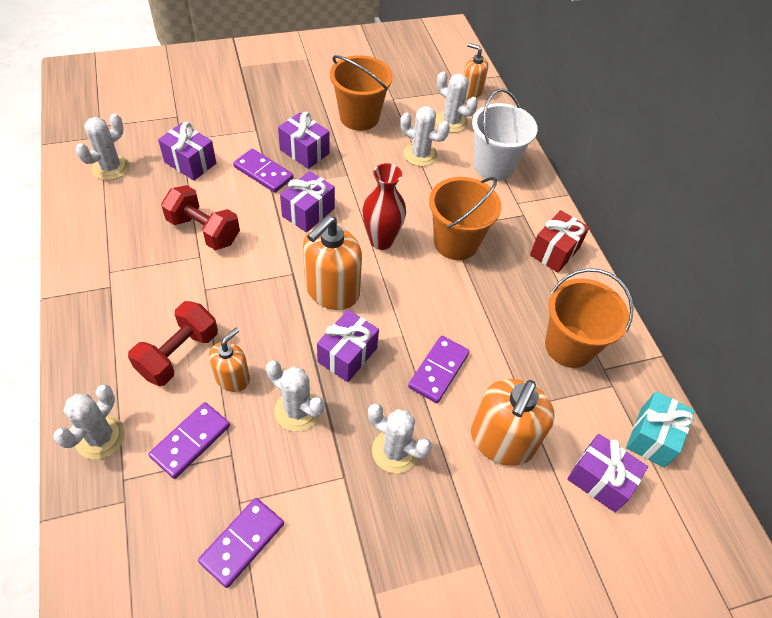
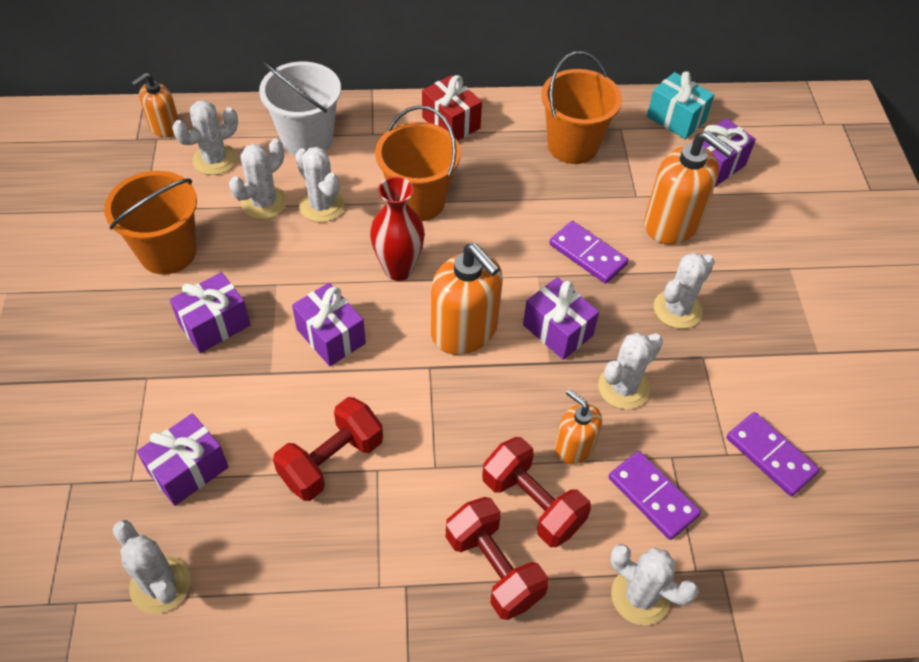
camera: 75 degrees left, 0 degrees up
(123, 335) = (493, 568): none -> red dumbbell
(263, 173) = (240, 378): purple domino -> none
(429, 186) = (322, 205): none -> white cactus

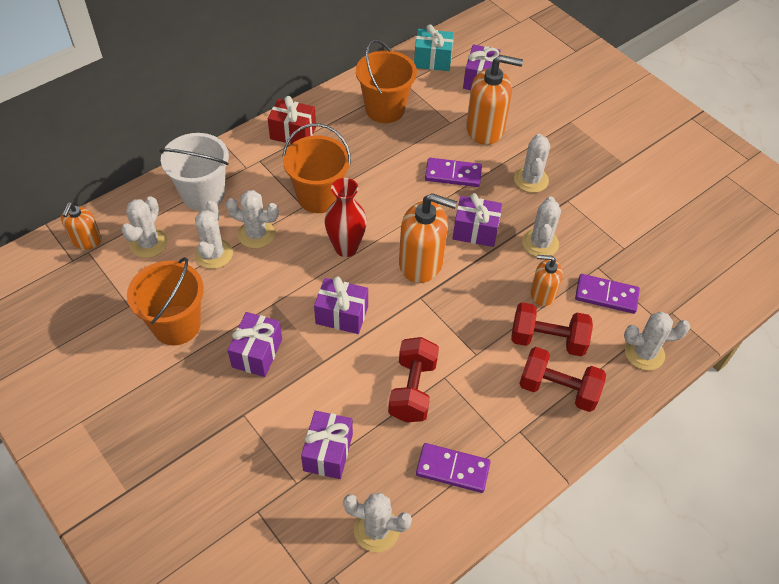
camera: 35 degrees left, 0 degrees up
(770, 455) = (645, 235): purple domino -> purple domino (452, 469)

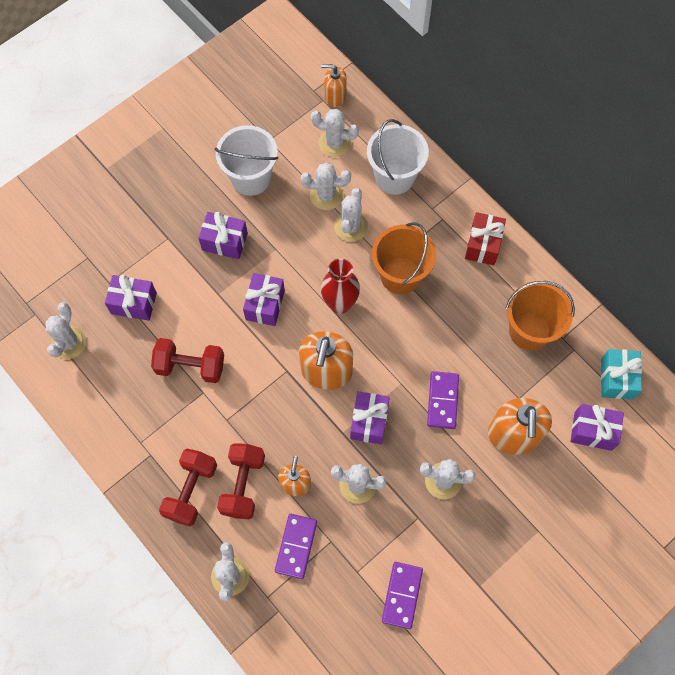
camera: 90 degrees right, 15 degrees up
(176, 325) = (250, 178): orange bucket -> white bucket
(452, 469) = (116, 399): purple domino -> purple domino (402, 595)

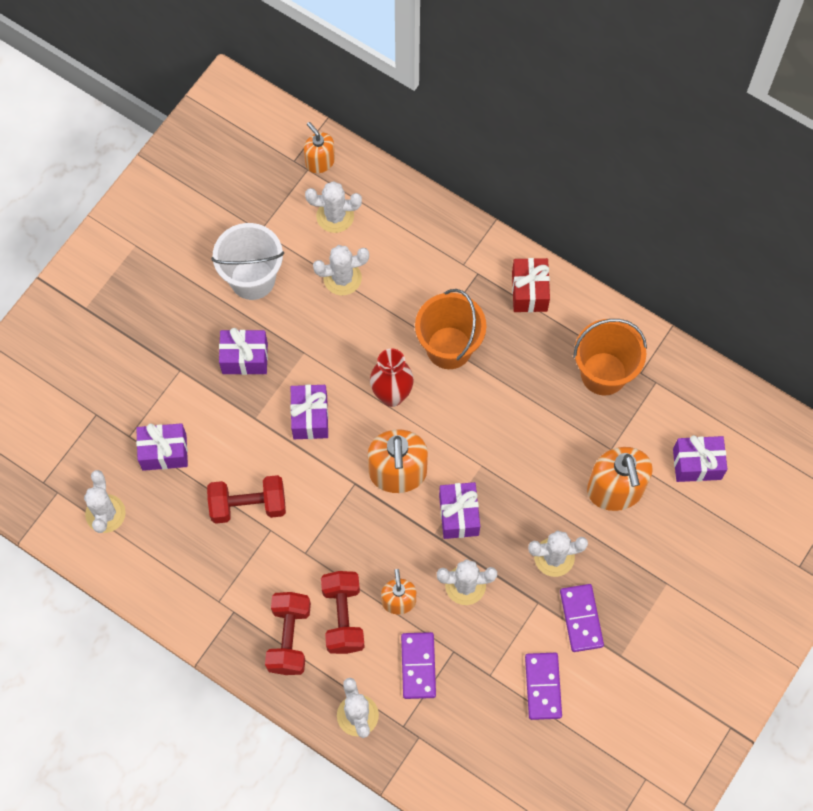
camera: 15 degrees left, 0 degrees up
(335, 96) = (320, 161): orange soap dispenser -> orange soap dispenser turned 60 degrees clockwise
(351, 226) = (379, 307): white cactus -> none
(394, 177) = (412, 239): white bucket -> none
(442, 401) = (531, 472): purple domino -> purple domino (581, 618)
(616, 379) = (708, 402): turquoise gift -> none

